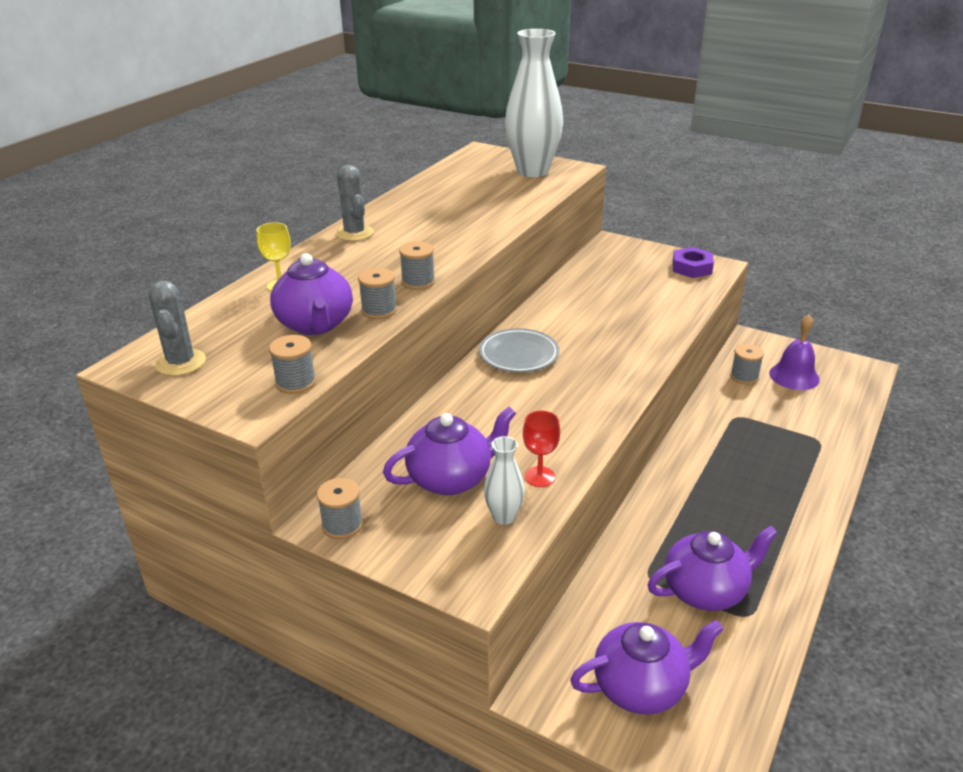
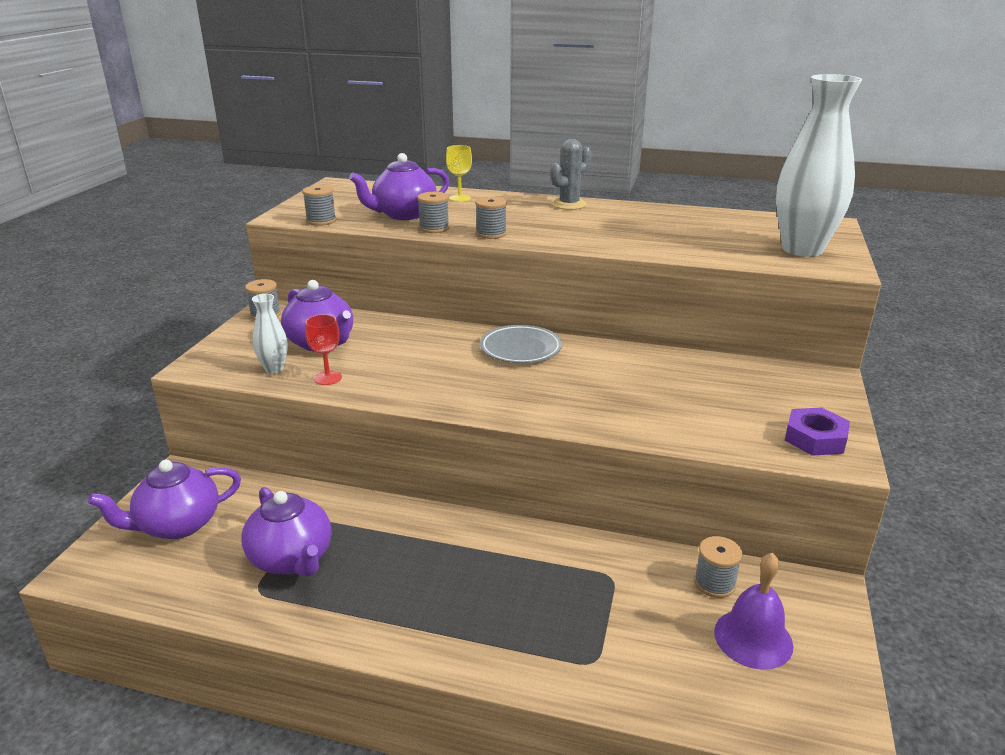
camera: 75 degrees right, 5 degrees down
(181, 363) = (341, 193): grey cactus -> none
(641, 687) = (177, 525): purple teapot -> purple teapot turned 90 degrees clockwise

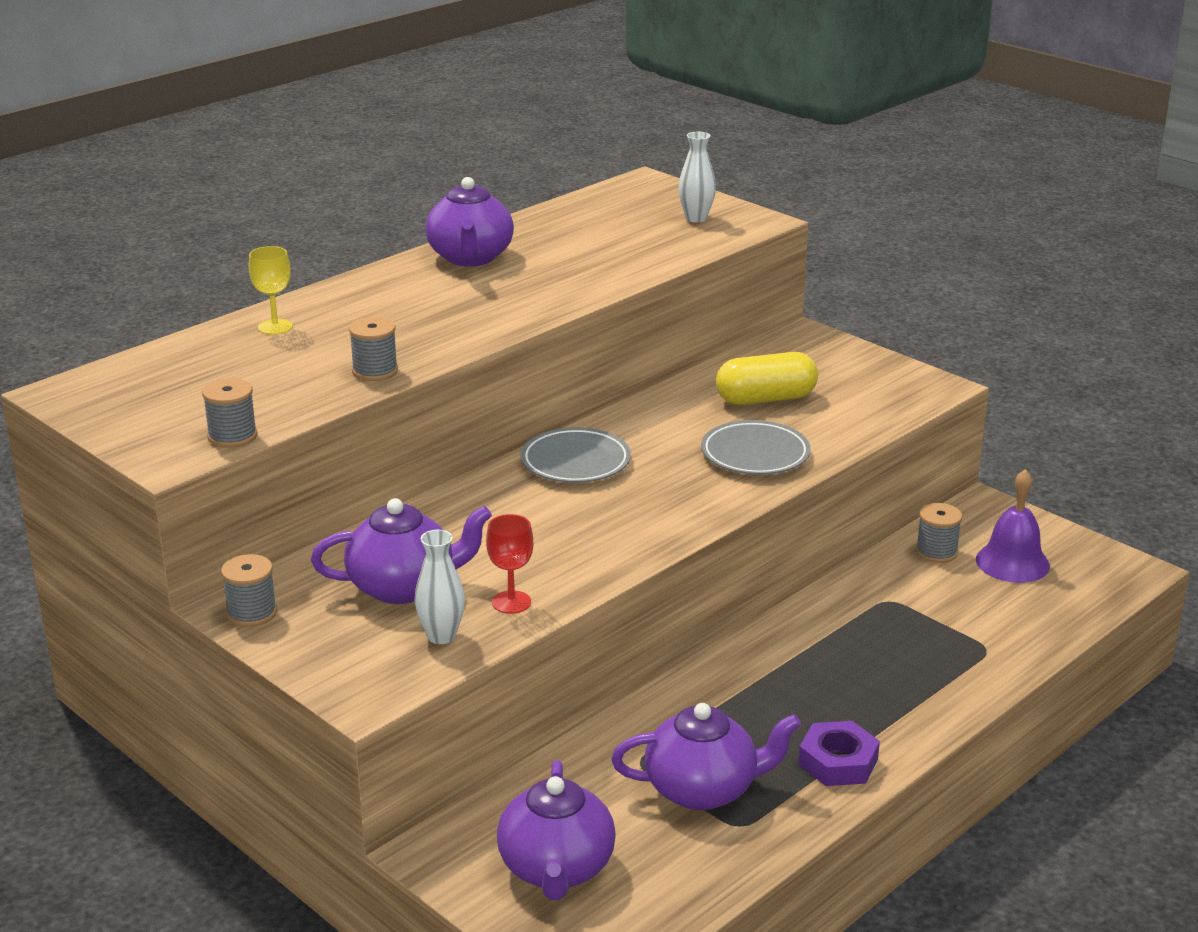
camera: 60 degrees left, 0 degrees up
(403, 215) = (290, 377): purple teapot -> purple teapot (470, 258)
(491, 234) = (444, 344): grey spool -> none
(569, 204) = (402, 274): grey cactus -> none
(611, 407) = (755, 454): none -> grey plate
(701, 389) = (766, 399): none -> yellow capsule
(802, 249) = (696, 218): white vase -> white vase, size x0.46
(815, 438) = (897, 384): purple nut -> purple nut (838, 762)

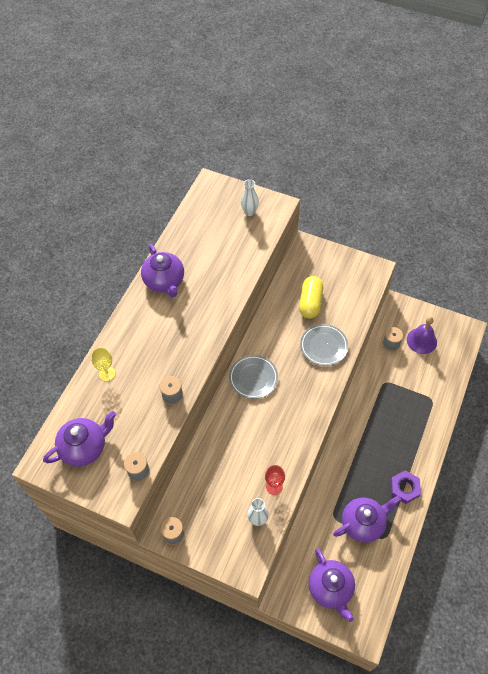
camera: 20 degrees left, 30 degrees up
(404, 587) = (226, 493): purple teapot -> purple teapot (85, 447)
(766, 399) = (310, 302): yellow capsule -> yellow capsule turned 45 degrees counterclockwise

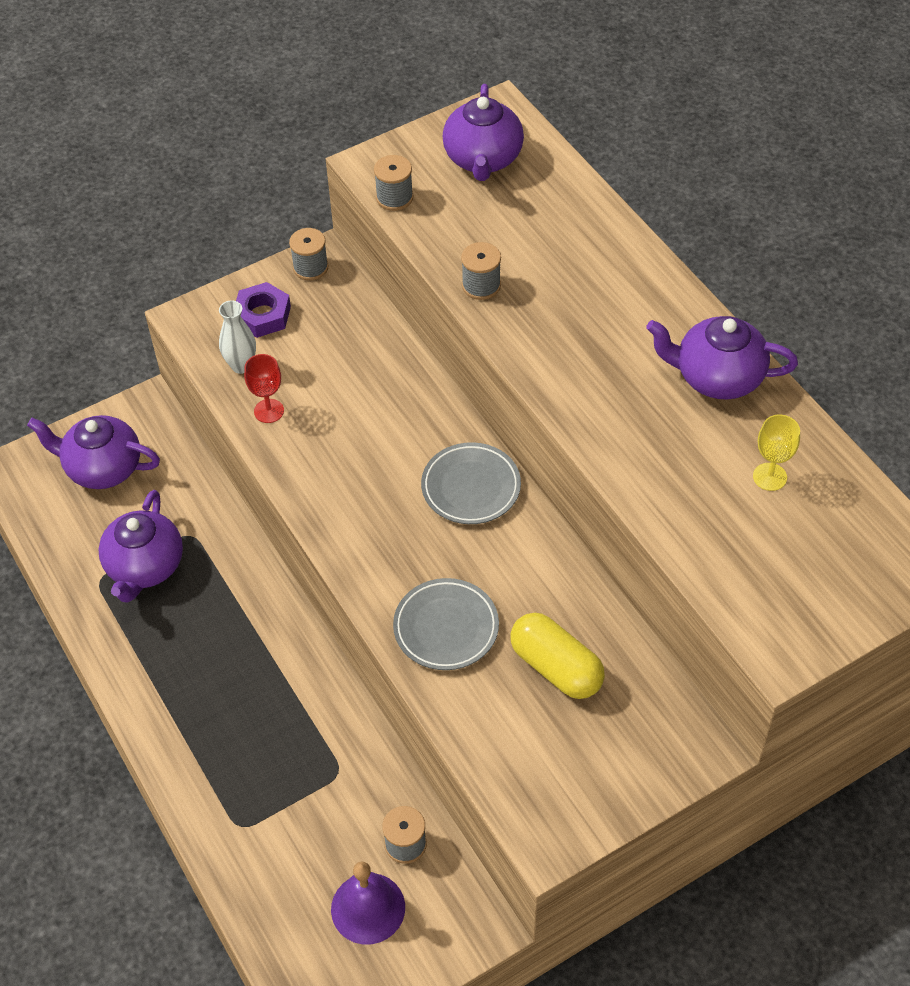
camera: 125 degrees right, 5 degrees down
(107, 373) = (587, 229): yellow goblet -> yellow goblet (769, 477)
(249, 212) = (798, 593): white vase -> none
(404, 488) = (140, 662): purple nut -> purple nut (262, 315)

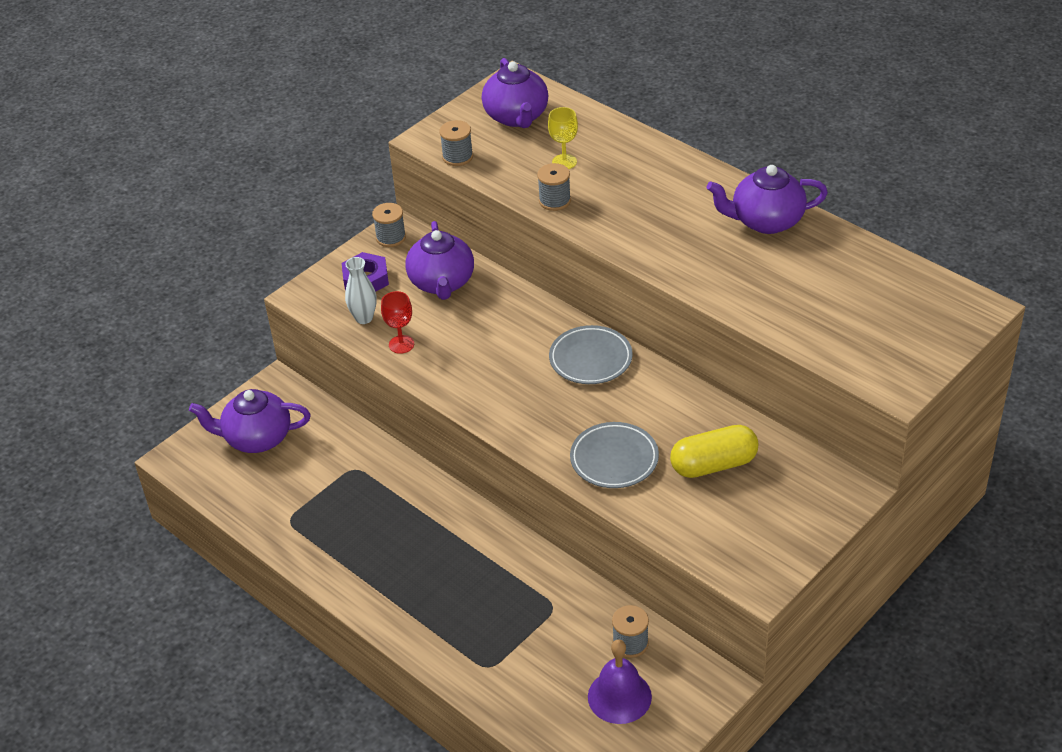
camera: 15 degrees left, 10 degrees down
(145, 567) = (325, 501): purple teapot -> purple teapot (442, 283)
(556, 667) = (713, 464): yellow capsule -> yellow capsule turned 45 degrees counterclockwise
(769, 477) = (835, 276): yellow goblet -> yellow goblet (564, 162)

